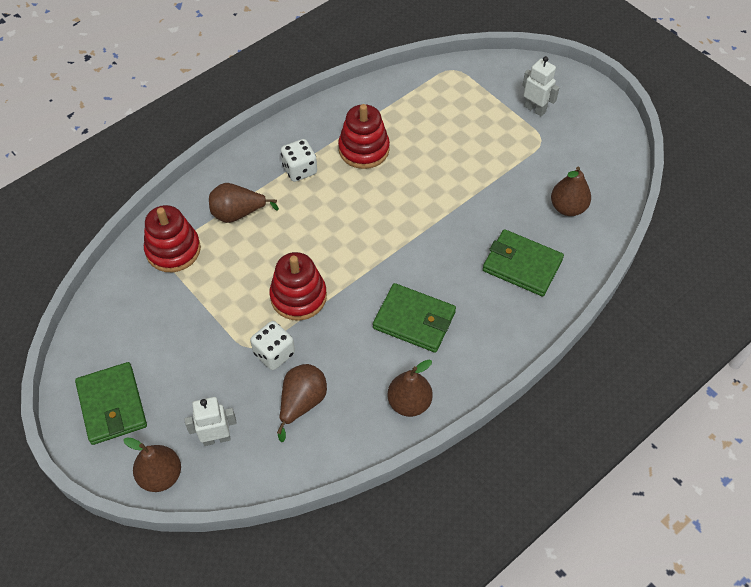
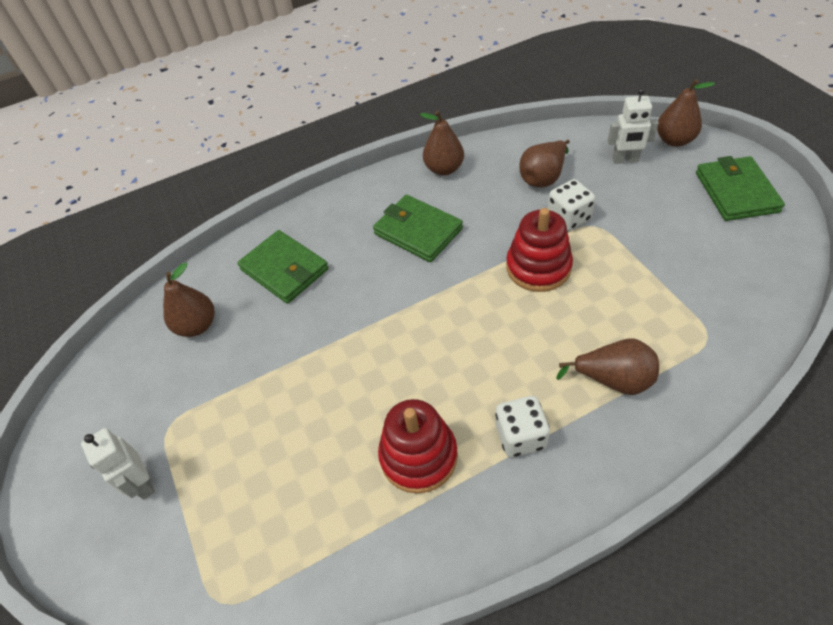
camera: 160 degrees left, 5 degrees down
(173, 250) = (700, 341): red stacking toy -> none

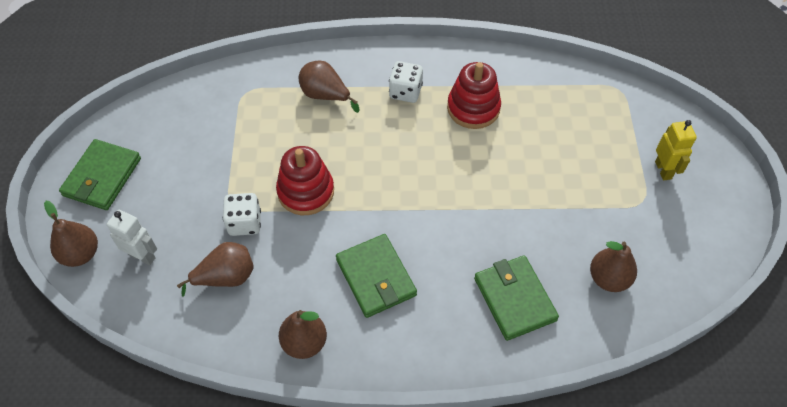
camera: 160 degrees left, 5 degrees up
(143, 484) = (663, 170): white robot -> yellow robot

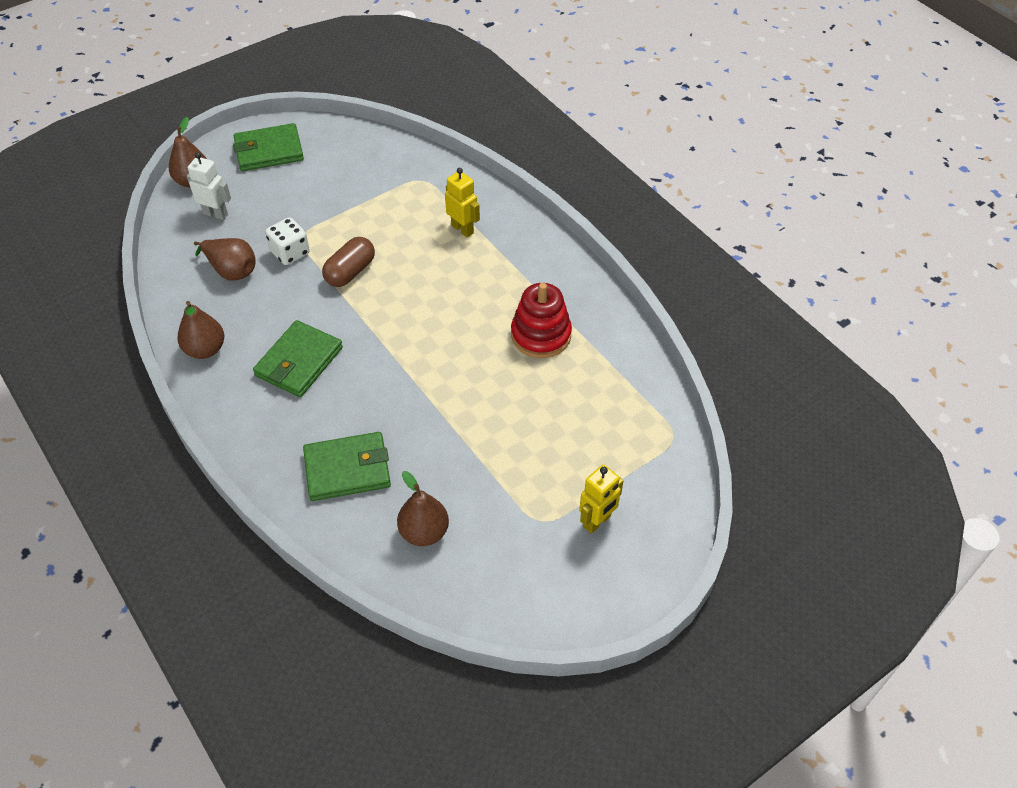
camera: 55 degrees right, 5 degrees down
(142, 256) = (216, 214): white robot -> white robot turned 60 degrees counterclockwise
(306, 191) = (350, 272): red stacking toy -> brown capsule
(325, 95) = (462, 229): brown pear -> yellow robot
(405, 92) = (516, 278): white dice -> none
(515, 299) = (347, 469): green wallet -> green wallet turned 45 degrees clockwise

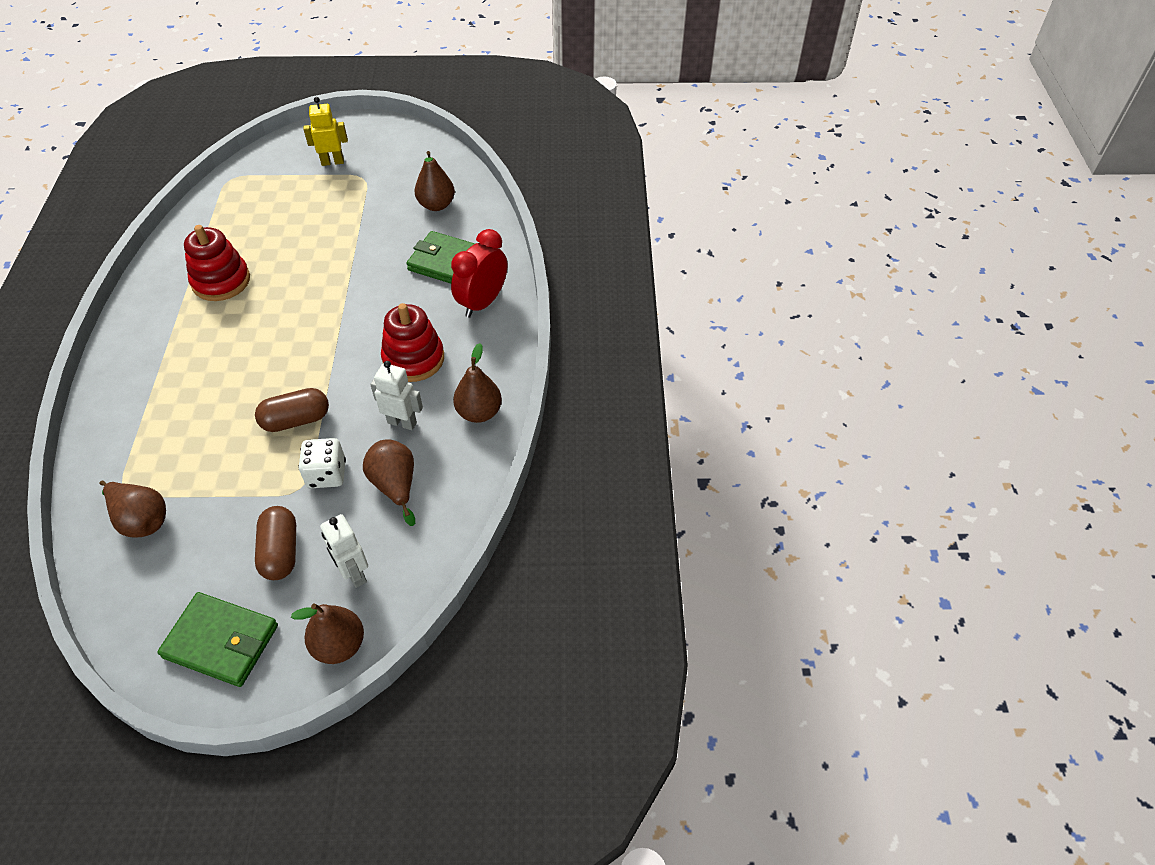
camera: 145 degrees left, 0 degrees up
(264, 311) = (402, 422): none -> white robot
(277, 201) = (280, 552): none -> brown capsule
(278, 445) = (482, 303): none -> red clock
(299, 362) = (413, 359): green wallet -> red stacking toy
(389, 173) = (141, 520): none -> brown pear
(462, 229) = (159, 407): yellow robot -> none

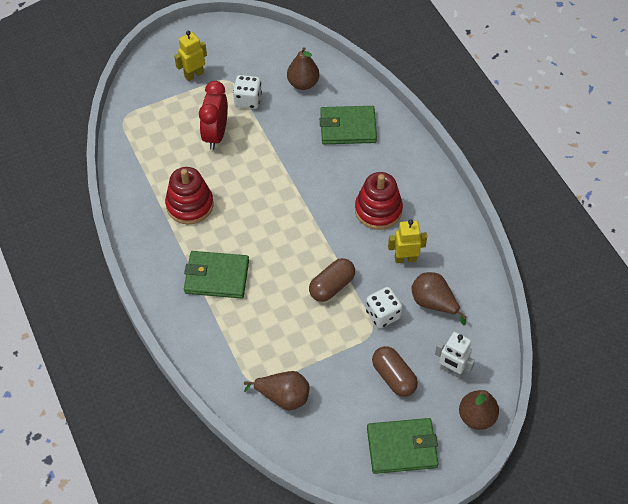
camera: 25 degrees left, 5 degrees up
(185, 362) = (217, 276): none -> green wallet
(366, 202) = (248, 100): none -> white dice
(402, 422) = (405, 258): white robot -> yellow robot
(479, 412) = (451, 231): brown pear -> none
(482, 303) = (394, 149): red clock -> red clock (216, 135)

